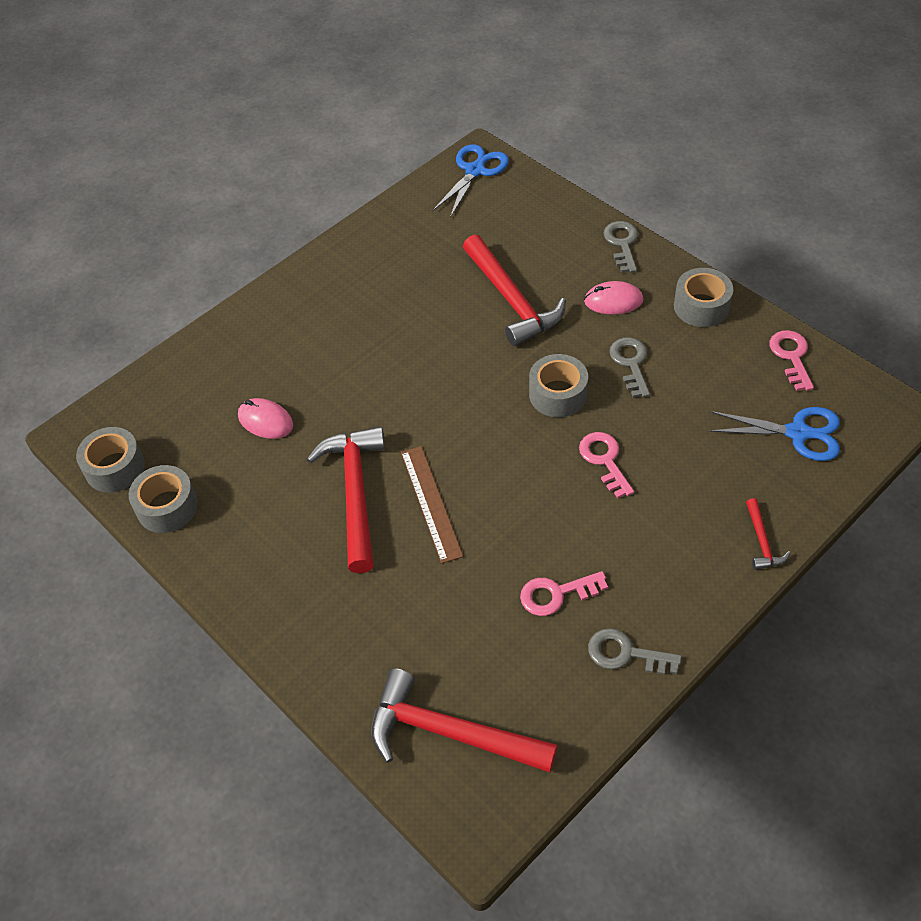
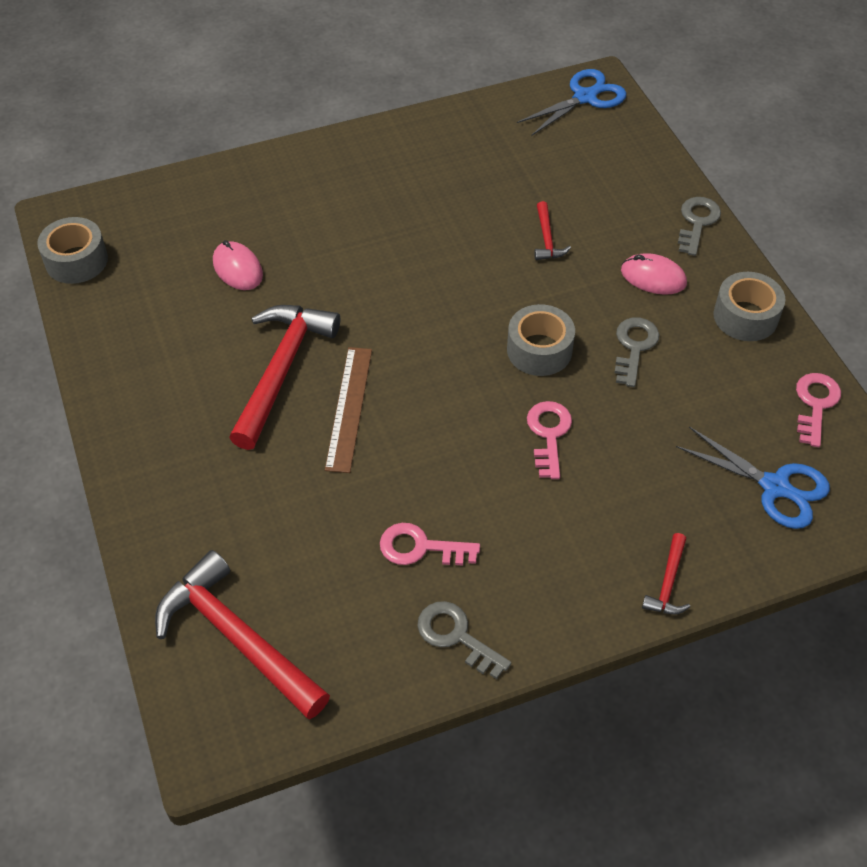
camera: 20 degrees right, 0 degrees up
(167, 507) = (101, 315): grey tape -> none
(511, 300) = (547, 239): red hammer -> red hammer, size x0.46

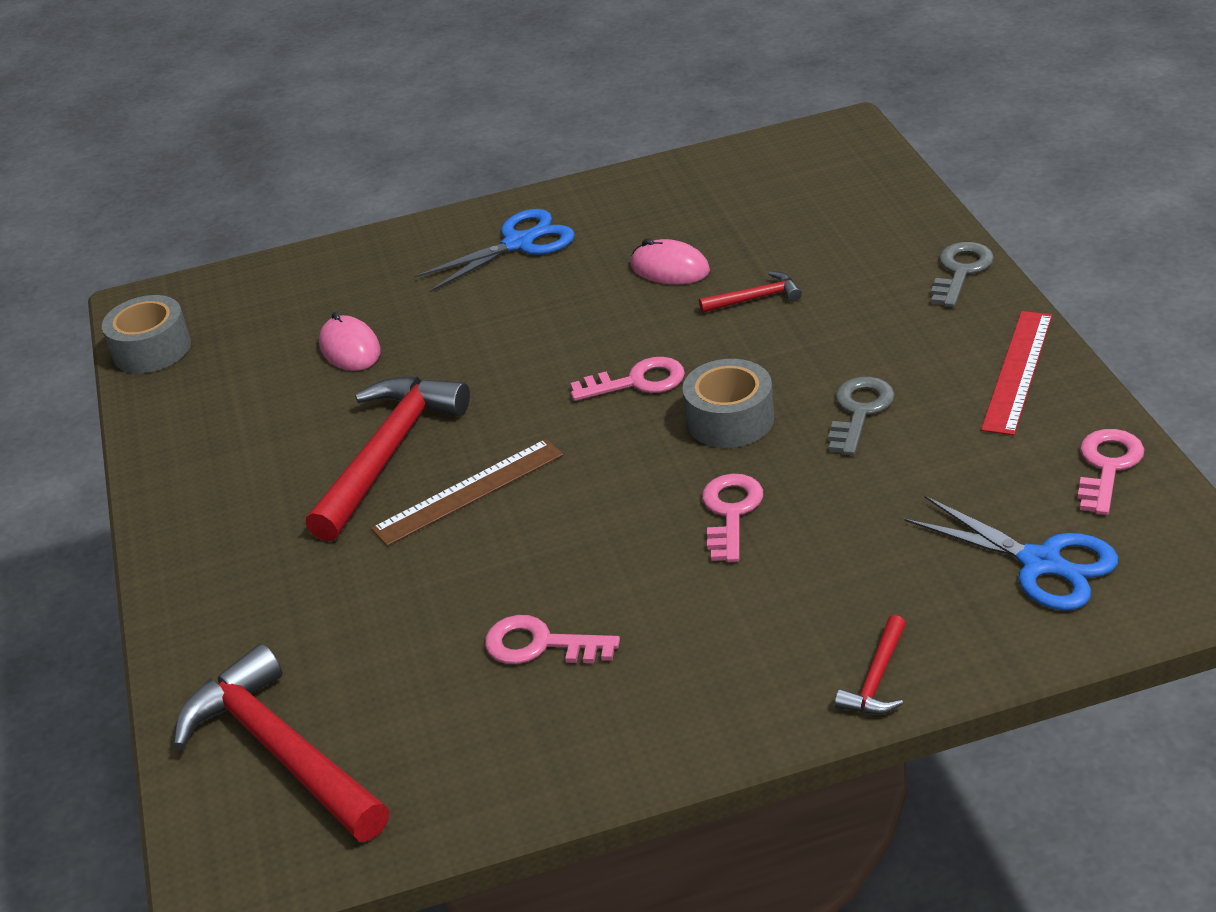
camera: 10 degrees right, 15 degrees down
(349, 408) = (469, 492): brown ruler -> brown ruler turned 45 degrees clockwise
(456, 636) = (574, 746): grey key -> none
(466, 312) = (637, 382): none -> pink key
(547, 239) = (755, 298): red hammer -> red hammer turned 105 degrees counterclockwise
(585, 97) = (824, 147): blue scissors -> blue scissors (518, 244)
(653, 277) = (894, 333): pink mouse -> pink mouse (670, 268)
(745, 316) = (1017, 371): grey tape -> red ruler

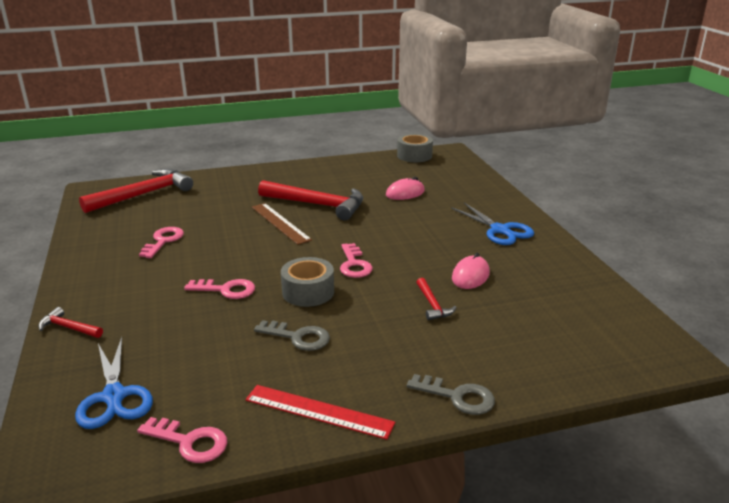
camera: 85 degrees right, 10 degrees down
(1040, 563) = (114, 396): blue scissors -> blue scissors turned 60 degrees counterclockwise

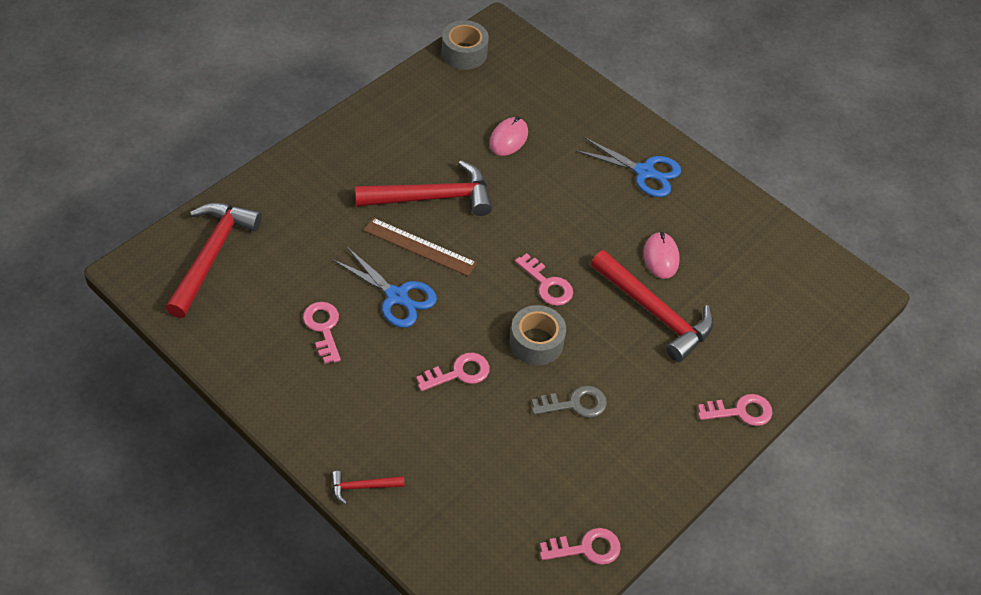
camera: 35 degrees left, 25 degrees up
(114, 396) = (486, 537): blue scissors -> blue scissors (397, 296)
(318, 411) = (654, 474): red ruler -> none
(432, 304) = (654, 312): red hammer -> red hammer, size x2.17
(457, 397) = (740, 411): grey key -> pink key

